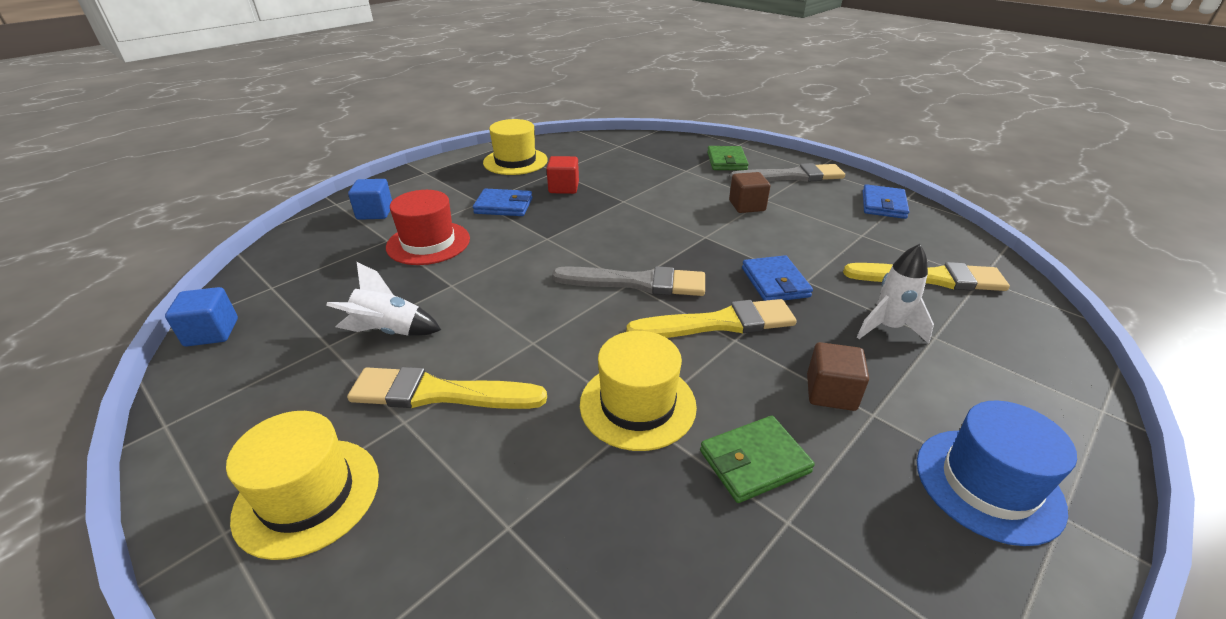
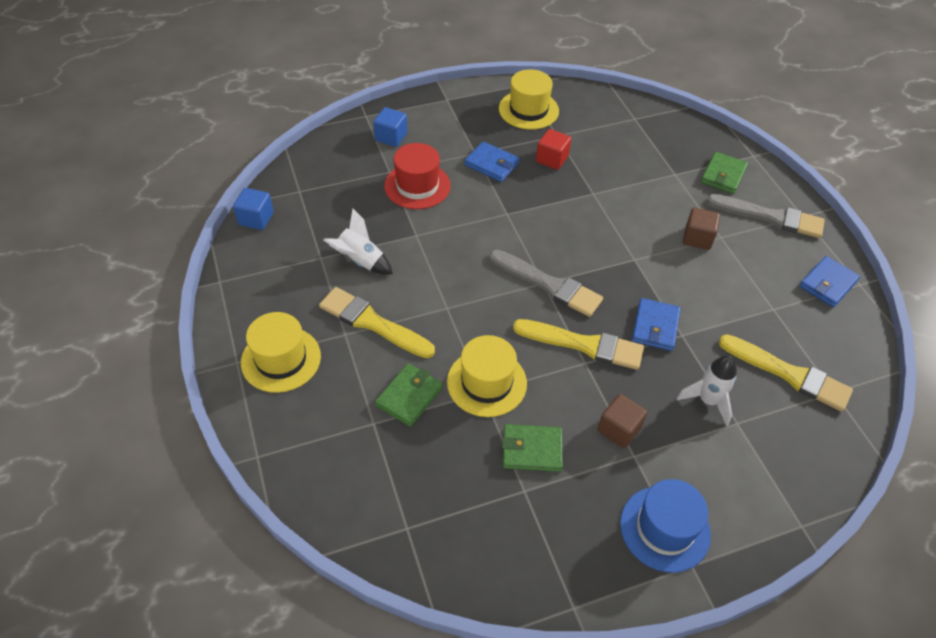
camera: 25 degrees right, 15 degrees up
(543, 465) = (409, 396): none -> green wallet

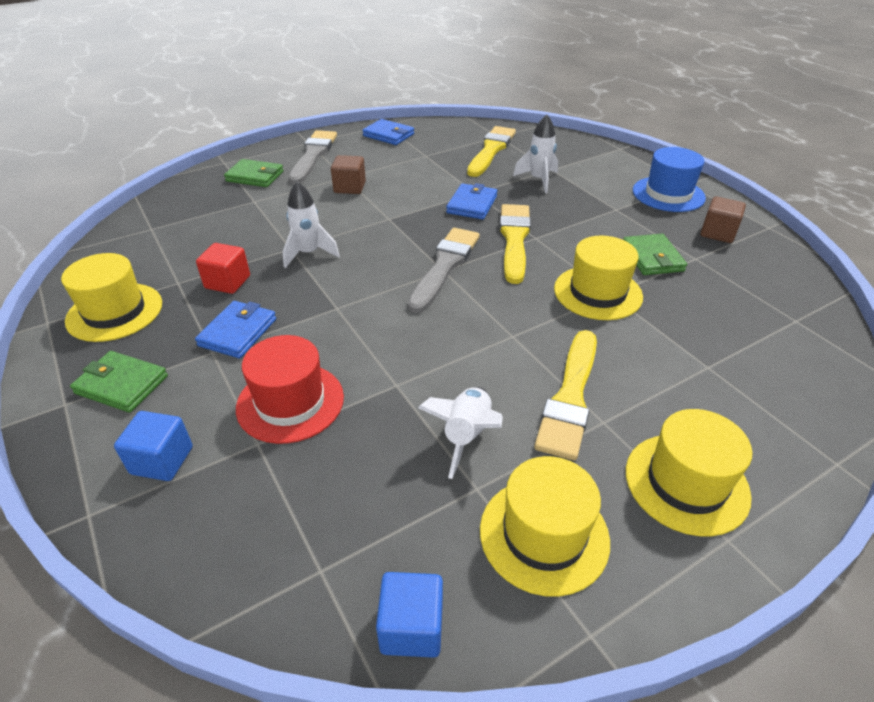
camera: 100 degrees left, 10 degrees down
(279, 279) = (544, 534): none -> yellow hat
(409, 396) = (654, 344): green wallet -> green wallet (122, 384)
(583, 203) = (309, 253): none -> white rocket
(619, 429) = (596, 217): brown cube -> brown cube (717, 233)
(655, 326) = (472, 204): blue wallet -> blue wallet turned 75 degrees counterclockwise

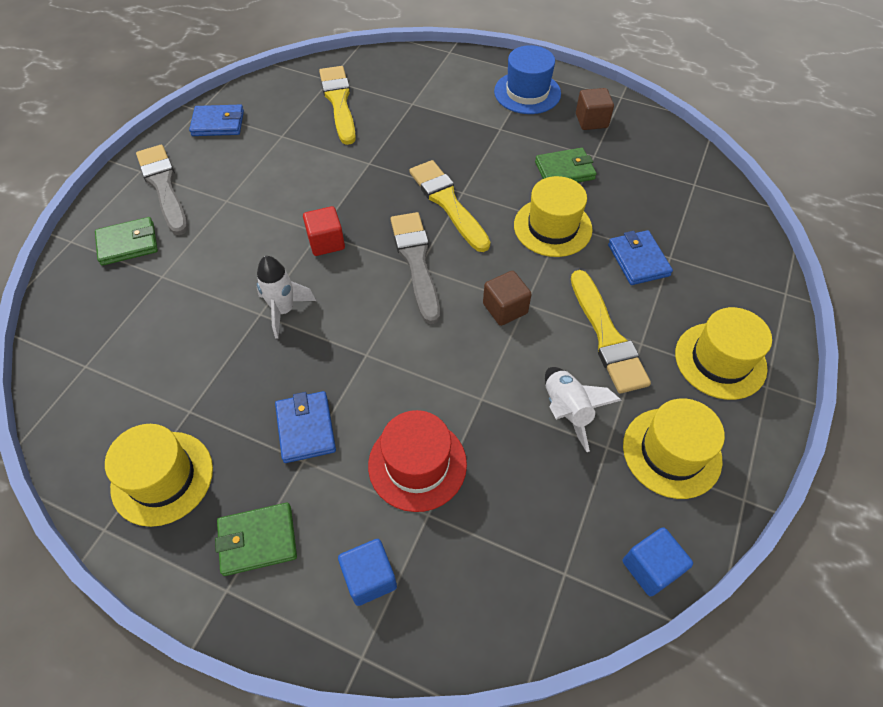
camera: 35 degrees left, 15 degrees up
(227, 282) = (239, 383): red cube -> red cube (326, 242)
(349, 187) = (245, 212): brown cube -> brown cube (505, 308)
(472, 204) = (379, 179): blue wallet -> blue wallet (638, 260)
(538, 180) = (412, 122): white rocket -> none
(652, 258) = (564, 170): green wallet -> green wallet turned 60 degrees counterclockwise

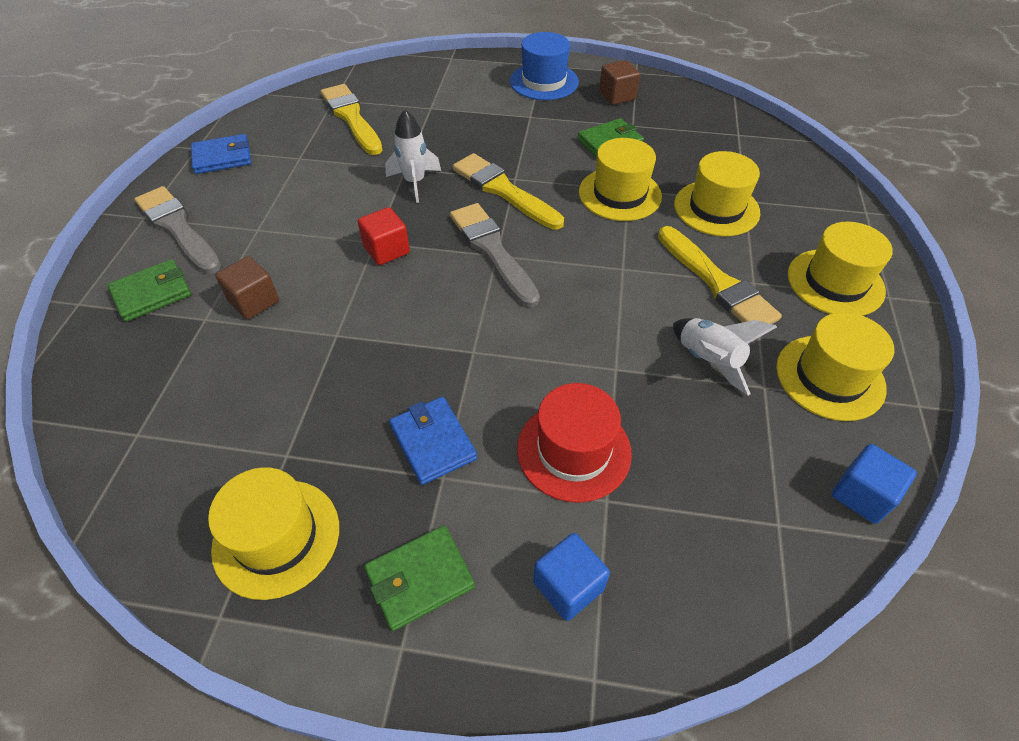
camera: 15 degrees left, 5 degrees down
(284, 310) = (363, 326): white rocket -> white rocket (415, 182)
(505, 308) = (603, 277): brown cube -> brown cube (254, 301)
(638, 260) = (716, 208): blue wallet -> yellow hat

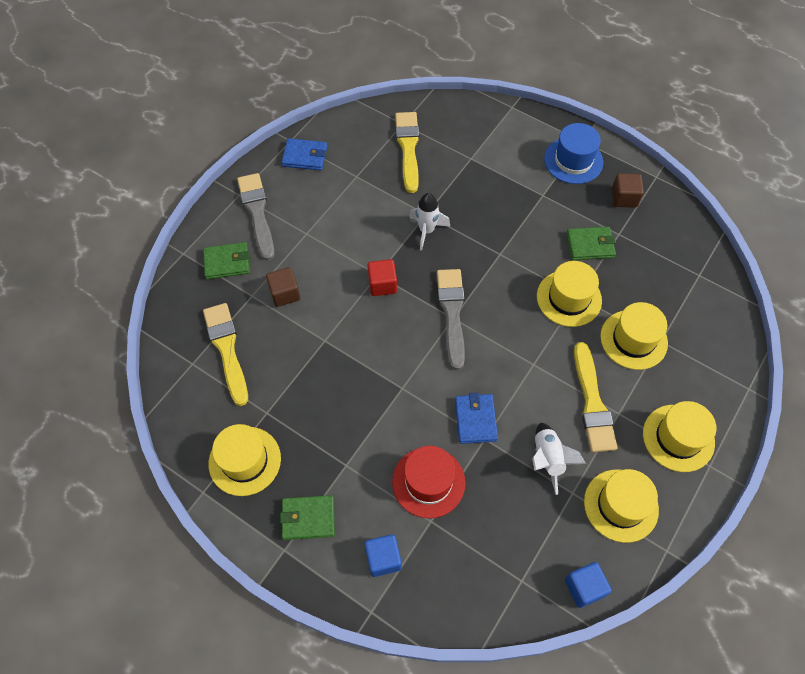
camera: 25 degrees right, 10 degrees up
(433, 442) = (350, 440): blue wallet -> blue wallet (475, 420)
(503, 190) = (486, 262): yellow brush -> yellow brush (227, 349)

